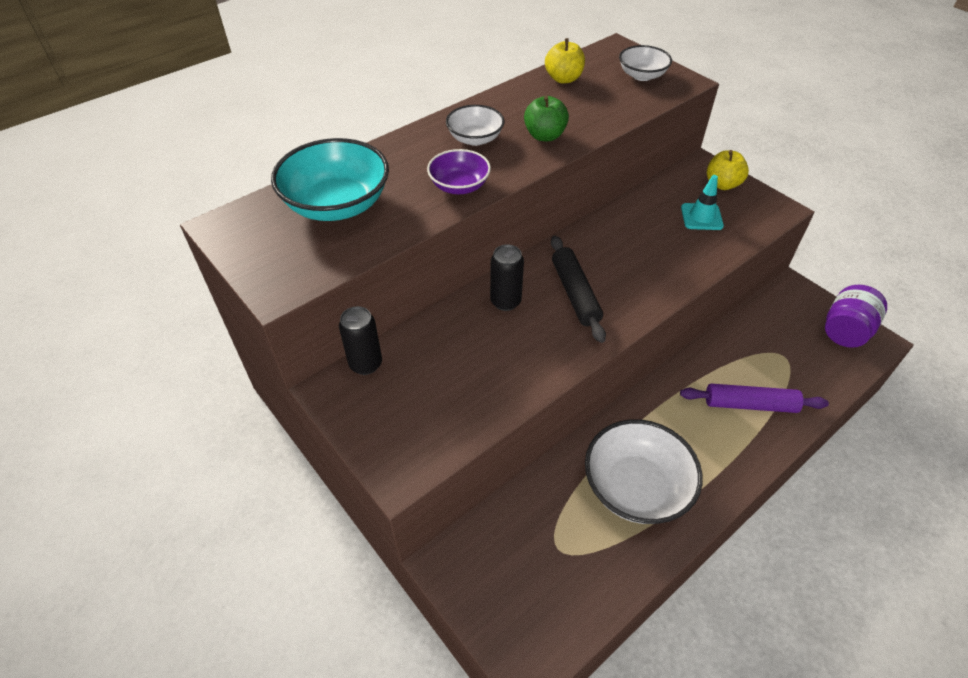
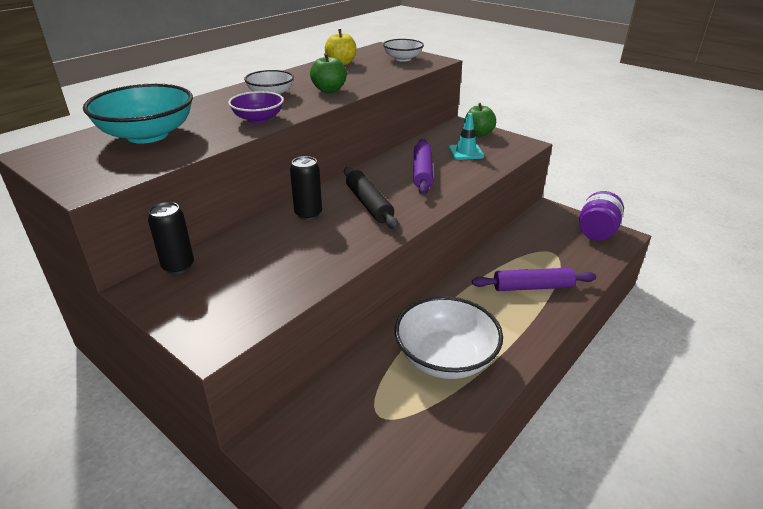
camera: 10 degrees left, 15 degrees down
(644, 247) = (422, 172): none -> purple rolling pin
(722, 184) = (478, 134): yellow apple -> green apple

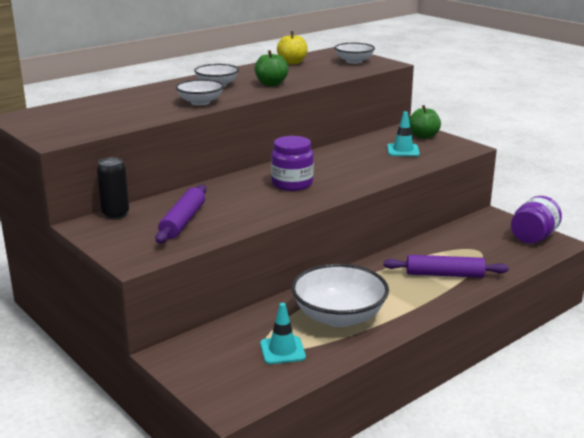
camera: 10 degrees right, 10 degrees down
(147, 135) = (105, 109): turquoise bowl -> none
(258, 119) = (200, 102): purple bowl -> white bowl
(308, 214) = (234, 187): black can -> none
(369, 204) = (292, 184): black rolling pin -> purple jar
(398, 418) = (282, 350): none -> turquoise traffic cone
(422, 172) = (352, 164): purple rolling pin -> purple rolling pin (183, 221)

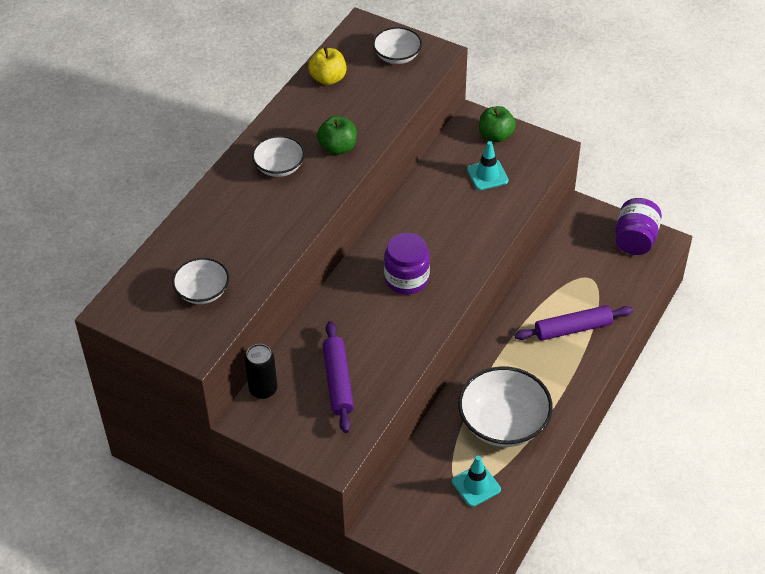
camera: 20 degrees left, 25 degrees up
(200, 102) = (289, 218): white bowl -> white bowl (202, 292)

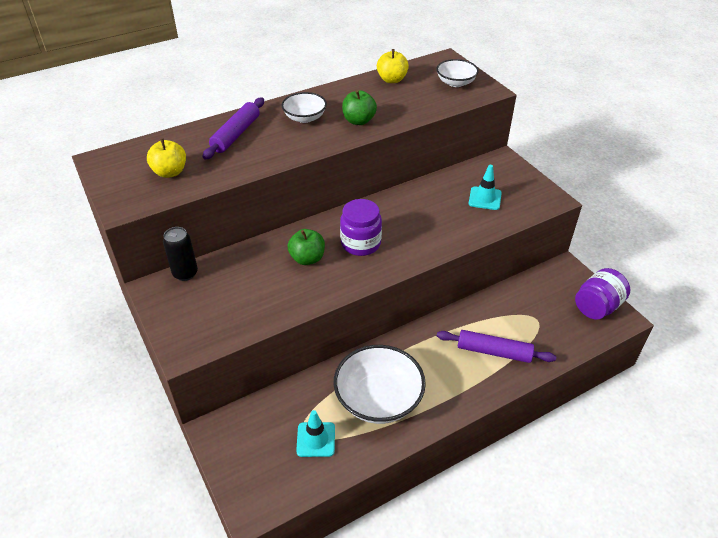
camera: 30 degrees right, 5 degrees down
(202, 292) = (170, 172): white bowl -> yellow apple
(338, 382) = (243, 293): purple rolling pin -> purple rolling pin (236, 134)
(496, 135) = (512, 175): green apple -> green apple (307, 258)

